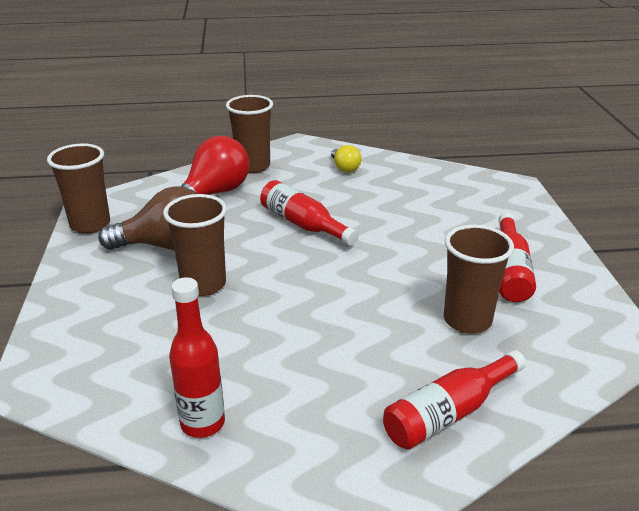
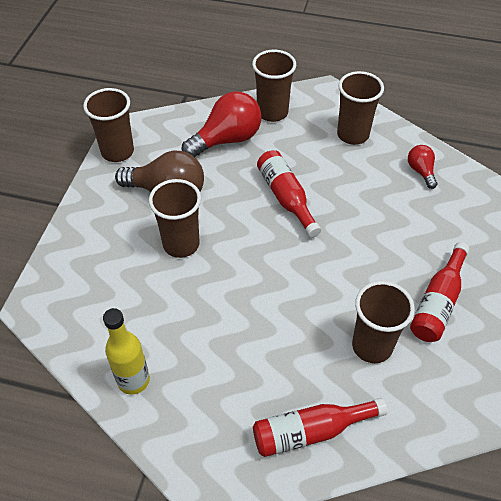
camera: 20 degrees right, 20 degrees up
(202, 423) = (133, 380): red bottle -> yellow bottle
(344, 168) = (353, 135): yellow light bulb -> brown cup
(427, 181) = (421, 171): none -> red light bulb

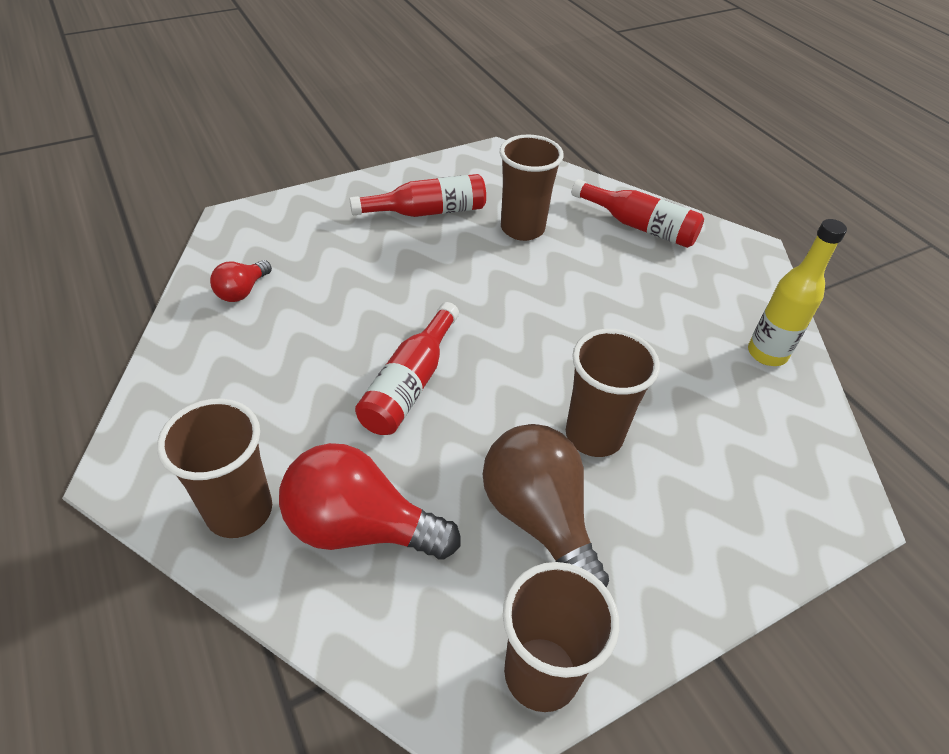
camera: 135 degrees left, 5 degrees down
(353, 135) = (219, 384): brown cup -> none

